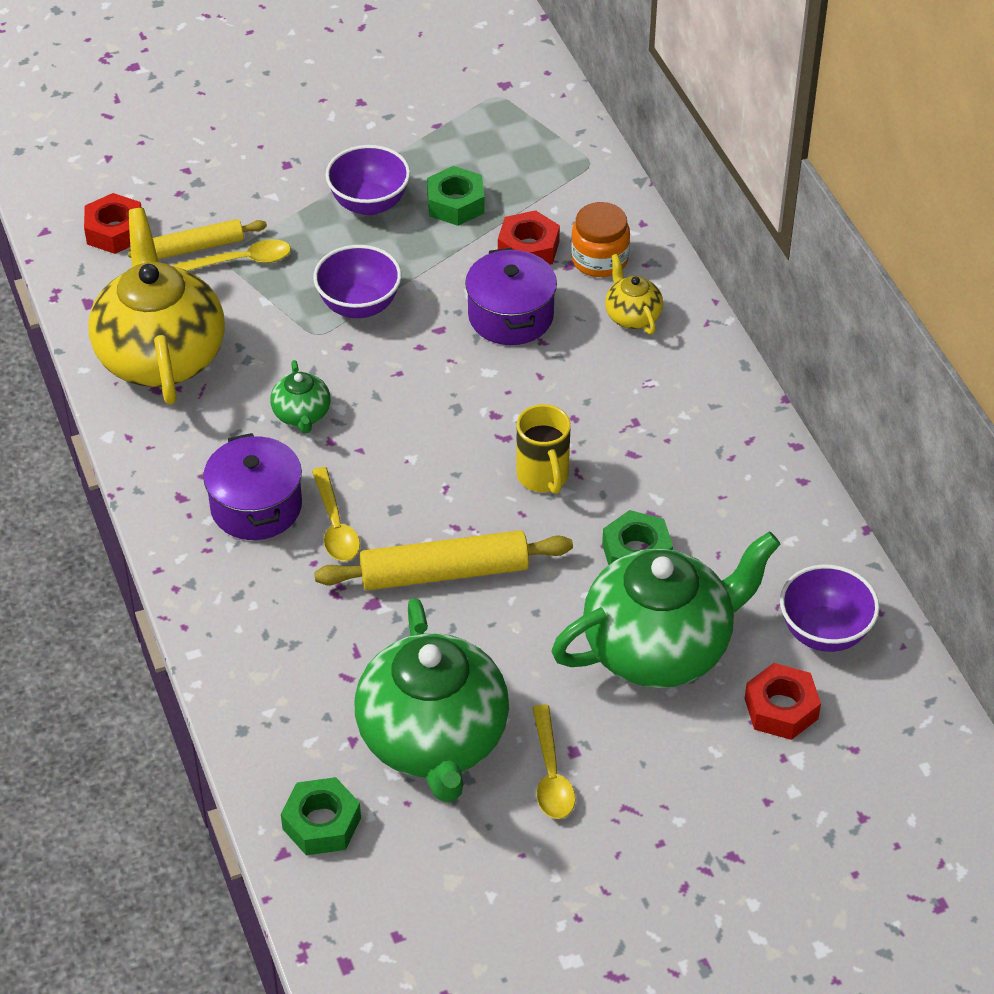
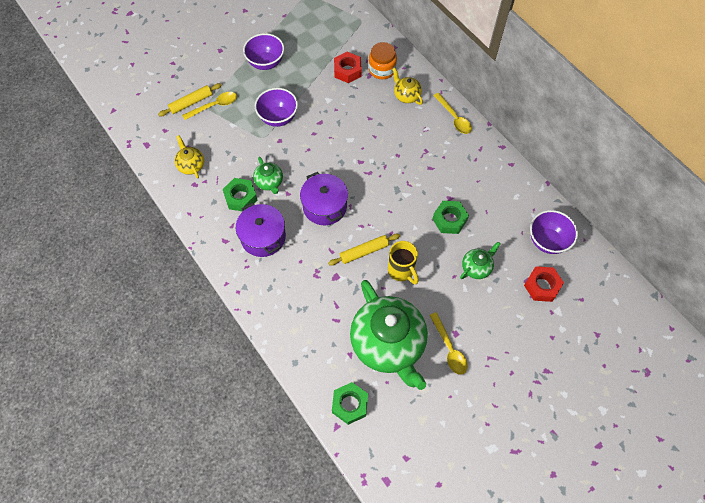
camera: 15 degrees left, 15 degrees up
(115, 231) = (148, 103): red nut -> none
(161, 355) = (191, 165): yellow teapot -> yellow teapot, size x0.44
(335, 526) = (304, 238): yellow spoon -> yellow spoon (454, 118)
(444, 573) = (364, 252): yellow rolling pin -> yellow rolling pin, size x0.62
(455, 204) = (306, 54): green nut -> green nut (240, 197)
(510, 316) = (351, 108): purple pot -> purple pot (325, 206)
(543, 477) = (393, 189): yellow mug -> yellow mug (401, 271)
(660, 648) = (476, 267): green teapot -> green teapot, size x0.44

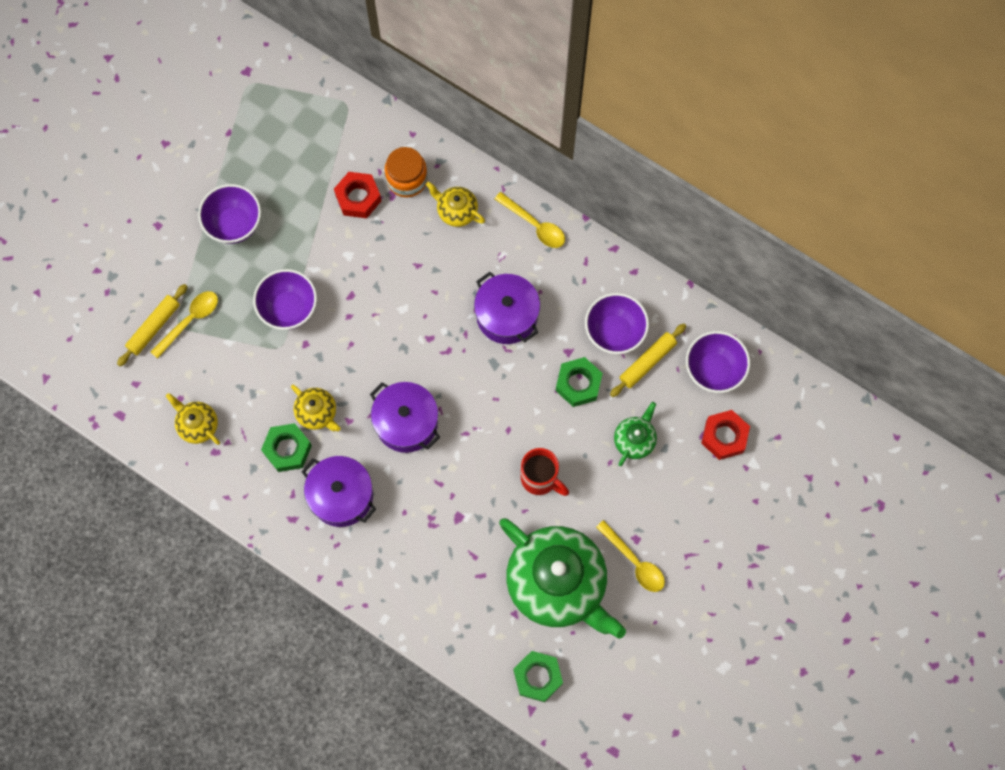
camera: 20 degrees left, 10 degrees up
(269, 182) = (317, 413): green teapot -> yellow teapot
(364, 252) = (482, 469): yellow rolling pin -> yellow rolling pin (647, 362)
(401, 271) = (540, 479): yellow mug -> red mug
(416, 164) = (507, 315): none -> purple pot
(485, 196) = (614, 332): none -> purple bowl

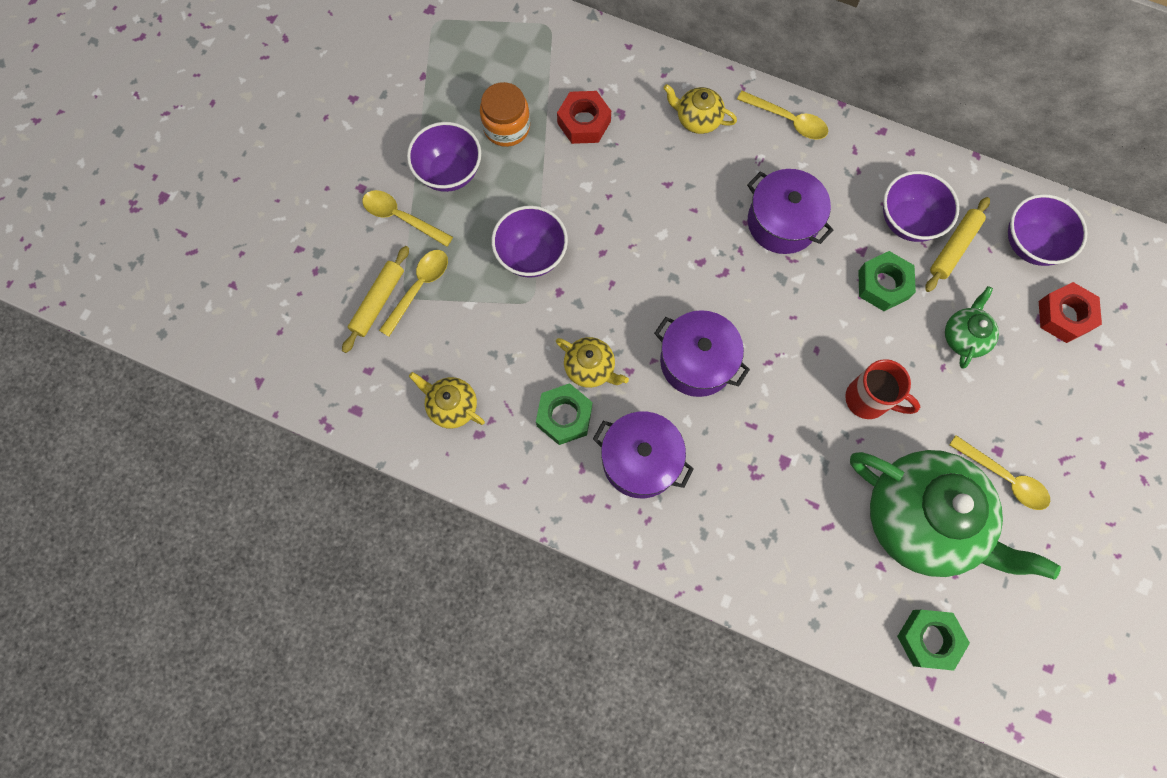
camera: 10 degrees left, 0 degrees up
(186, 257) = (401, 217): none -> yellow spoon
(407, 179) = (634, 94): orange jar -> orange jar (506, 127)

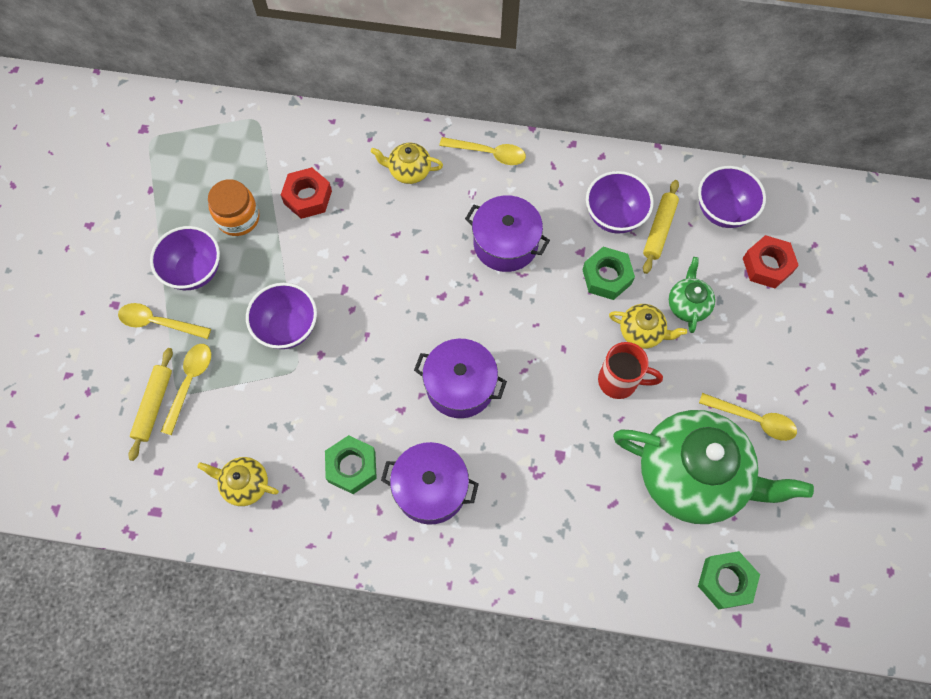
camera: 15 degrees left, 5 degrees down
(590, 368) = (365, 416): yellow teapot -> yellow teapot (642, 332)

